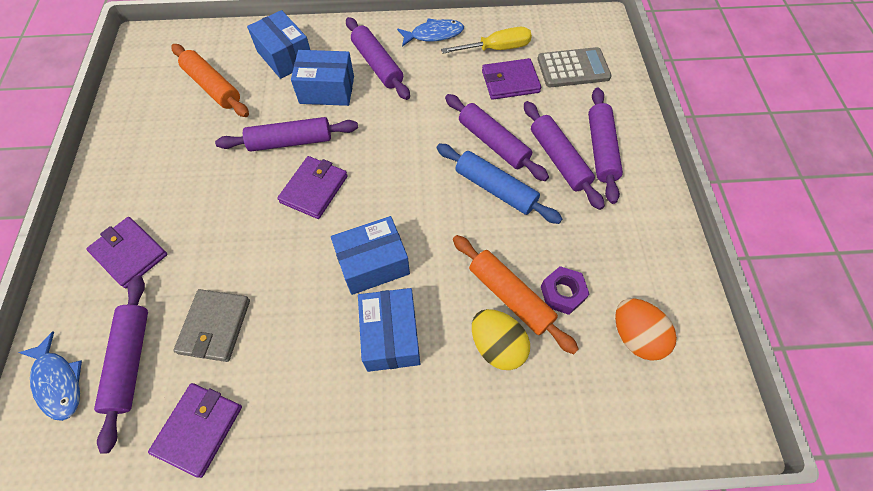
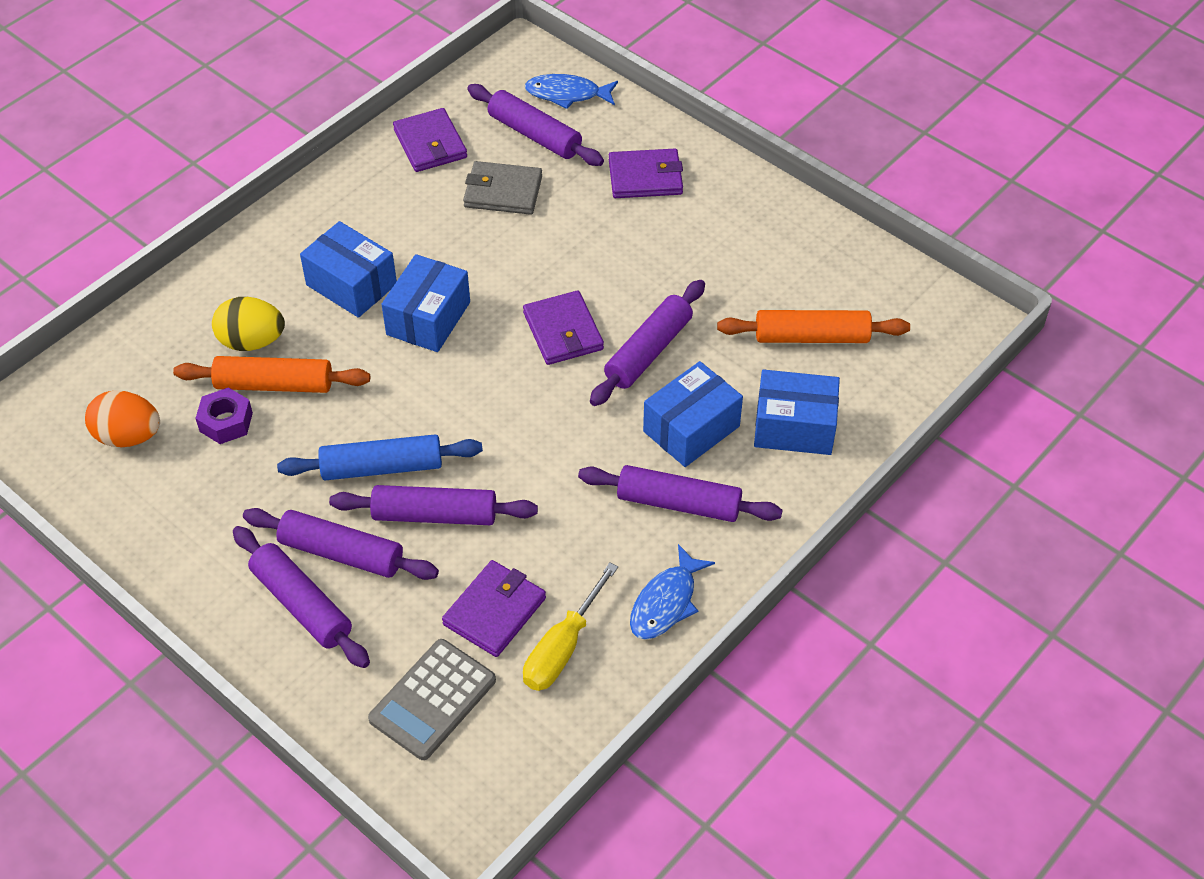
camera: 135 degrees right, 10 degrees down
(215, 326) = (503, 192): grey wallet -> grey wallet turned 45 degrees counterclockwise

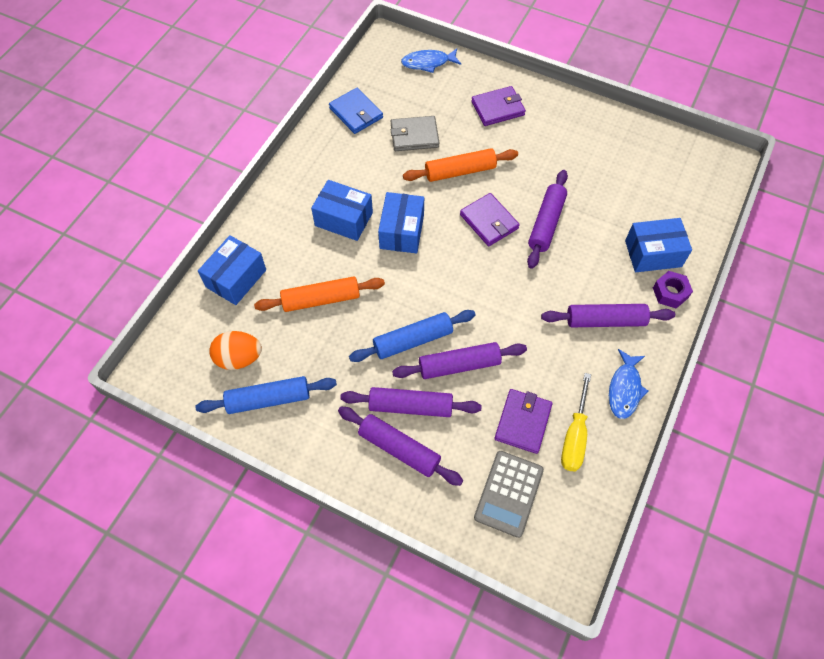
camera: 15 degrees left, 10 degrees up
(147, 498) = (268, 399): none -> blue rolling pin
(226, 422) = (300, 333): purple nut -> purple nut (670, 293)
(252, 341) = (295, 273): yellow egg -> none
(430, 144) = (356, 113): purple wallet -> blue wallet
(535, 135) = (419, 94): purple rolling pin -> none
(691, 429) = (592, 269): blue box -> blue box (236, 278)
(811, 337) = (639, 192): orange rolling pin -> orange rolling pin (460, 171)

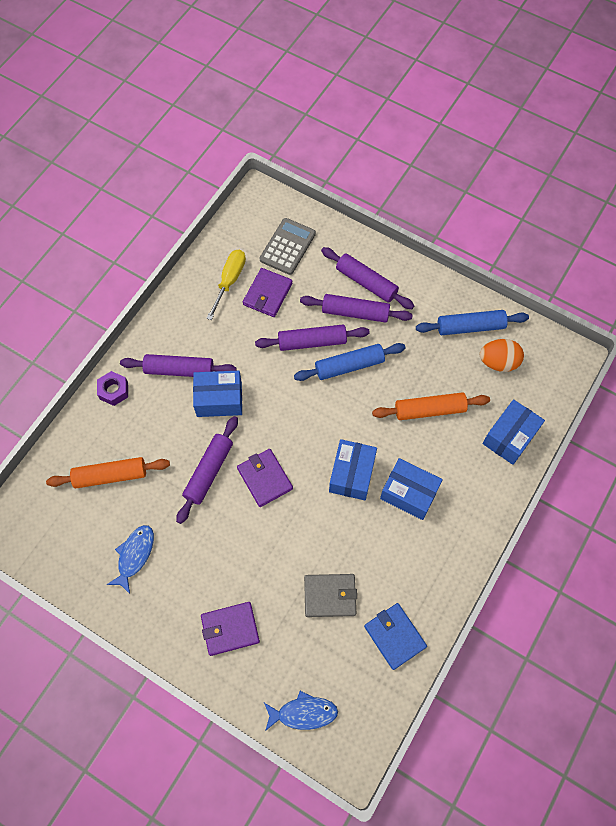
camera: 175 degrees left, 5 degrees up
(460, 171) = (285, 542): orange rolling pin -> orange rolling pin (110, 476)
(624, 389) = (180, 312): blue fish -> blue fish (134, 555)
(653, 253) = (116, 430): blue box -> blue box (219, 399)

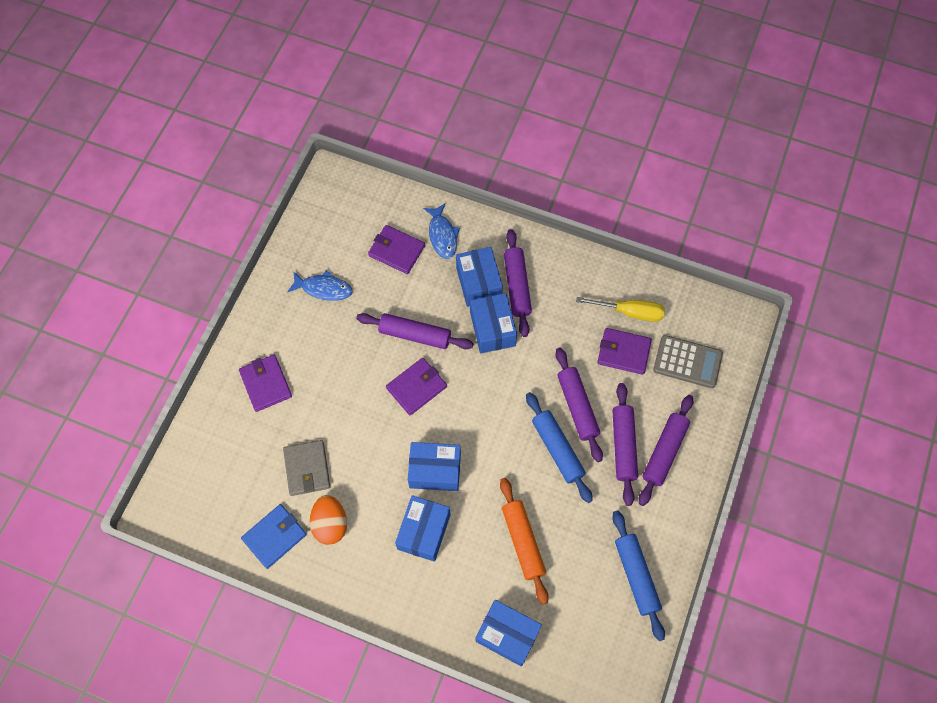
camera: 80 degrees right, 0 degrees up
(110, 476) = (396, 251): orange rolling pin -> purple wallet
(114, 391) = (482, 233): purple nut -> none
(167, 403) = (478, 283): none -> blue box
(303, 713) = (196, 462): blue fish -> blue fish (442, 235)
(498, 362) = (598, 613): orange egg -> orange egg (330, 524)

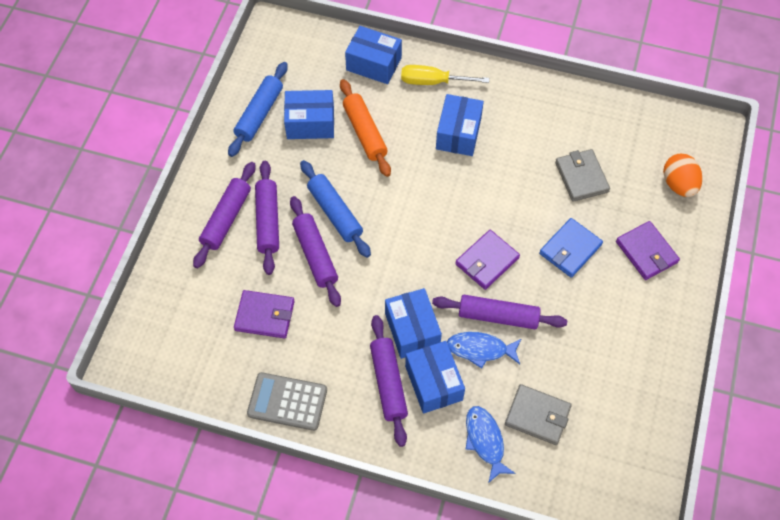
camera: 175 degrees right, 5 degrees down
(274, 537) = (596, 119): blue wallet -> blue wallet (570, 249)
(324, 289) = (612, 361): blue fish -> blue fish (480, 349)
(330, 524) = (547, 133): orange egg -> orange egg (678, 184)
(396, 251) = (537, 416): purple wallet -> grey wallet
(435, 471) = (455, 185): blue box -> blue box (310, 123)
(629, 312) = (256, 362): yellow screwdriver -> yellow screwdriver (433, 82)
(636, 576) = (259, 114): blue rolling pin -> blue rolling pin turned 45 degrees clockwise
(687, 362) = (194, 311): grey calculator -> grey calculator (287, 402)

